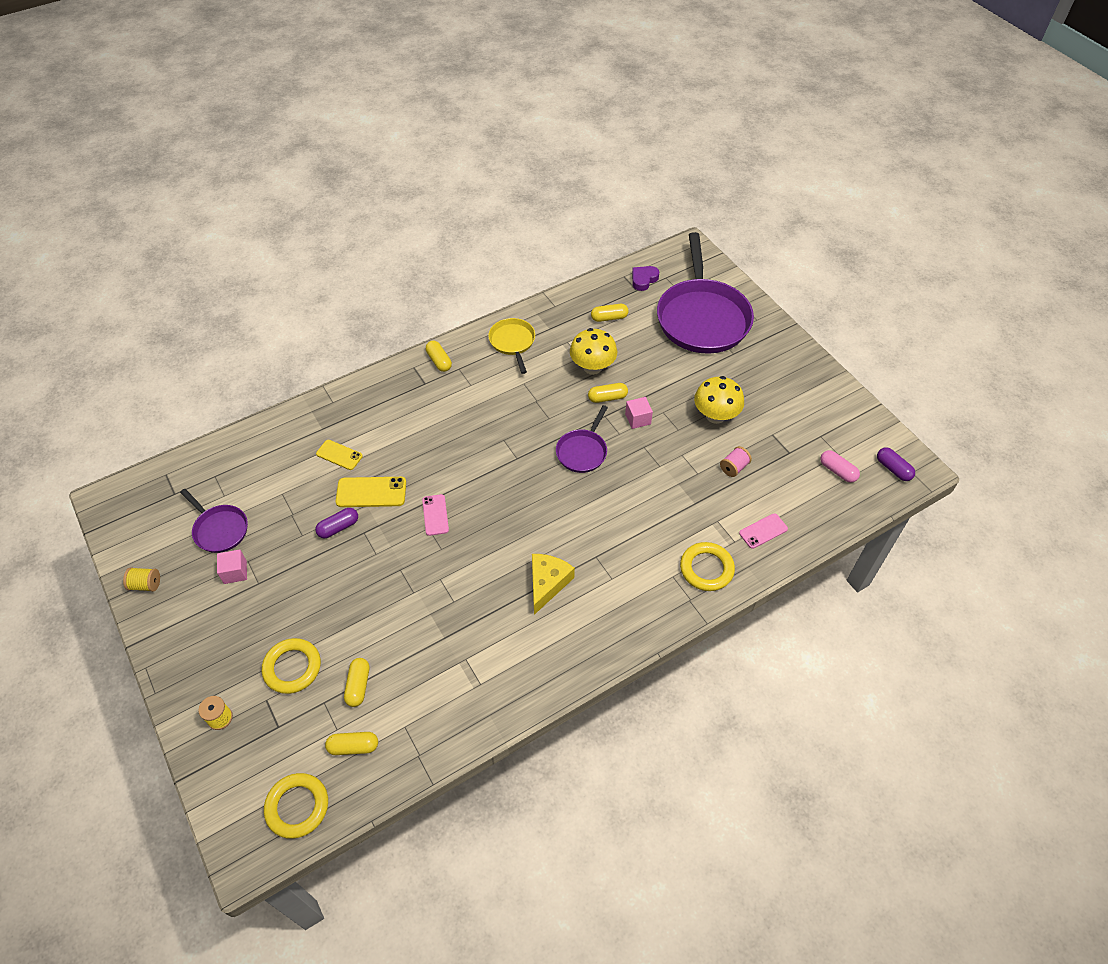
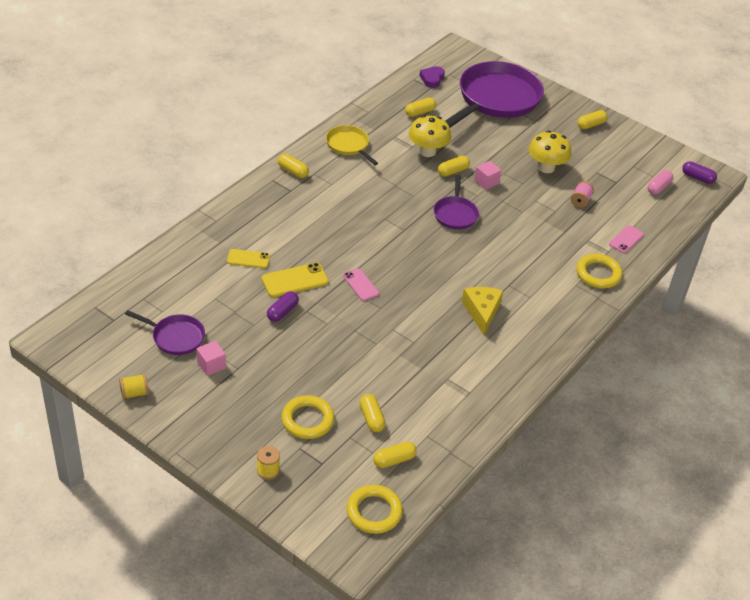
camera: 25 degrees left, 10 degrees down
(702, 318) = (496, 99): purple pan -> purple pan turned 120 degrees counterclockwise
(796, 372) = (591, 125): none -> yellow capsule
(837, 471) = (658, 187): pink capsule -> pink capsule turned 75 degrees counterclockwise

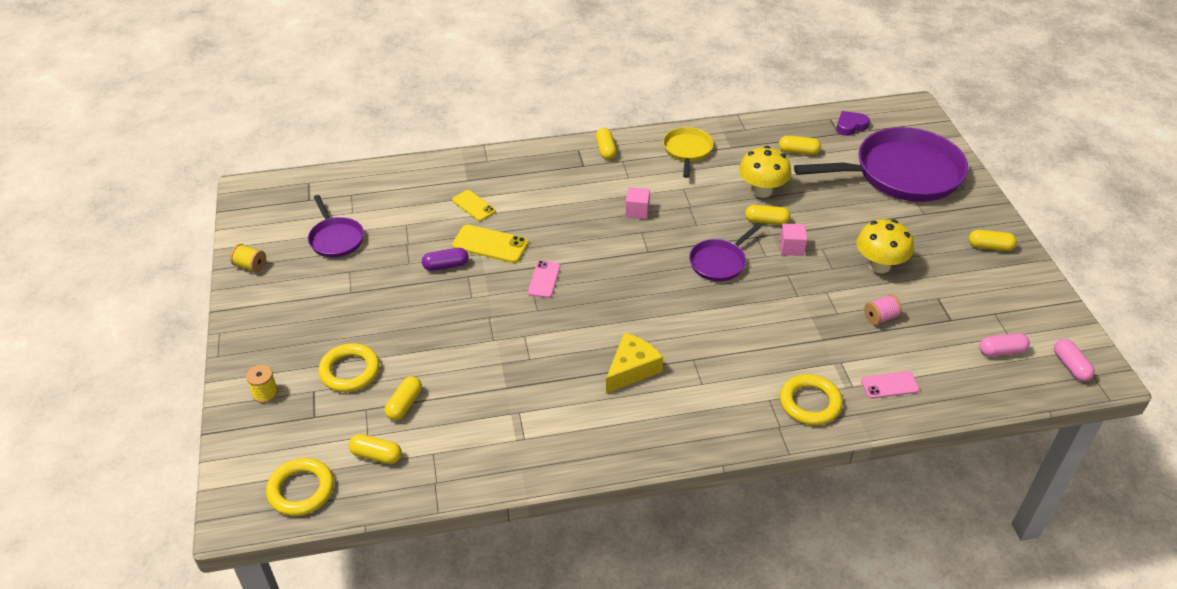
camera: 45 degrees right, 0 degrees up
(211, 365) = (334, 277): pink cube -> pink cube (637, 211)
(697, 178) = (1070, 366): purple capsule -> pink capsule

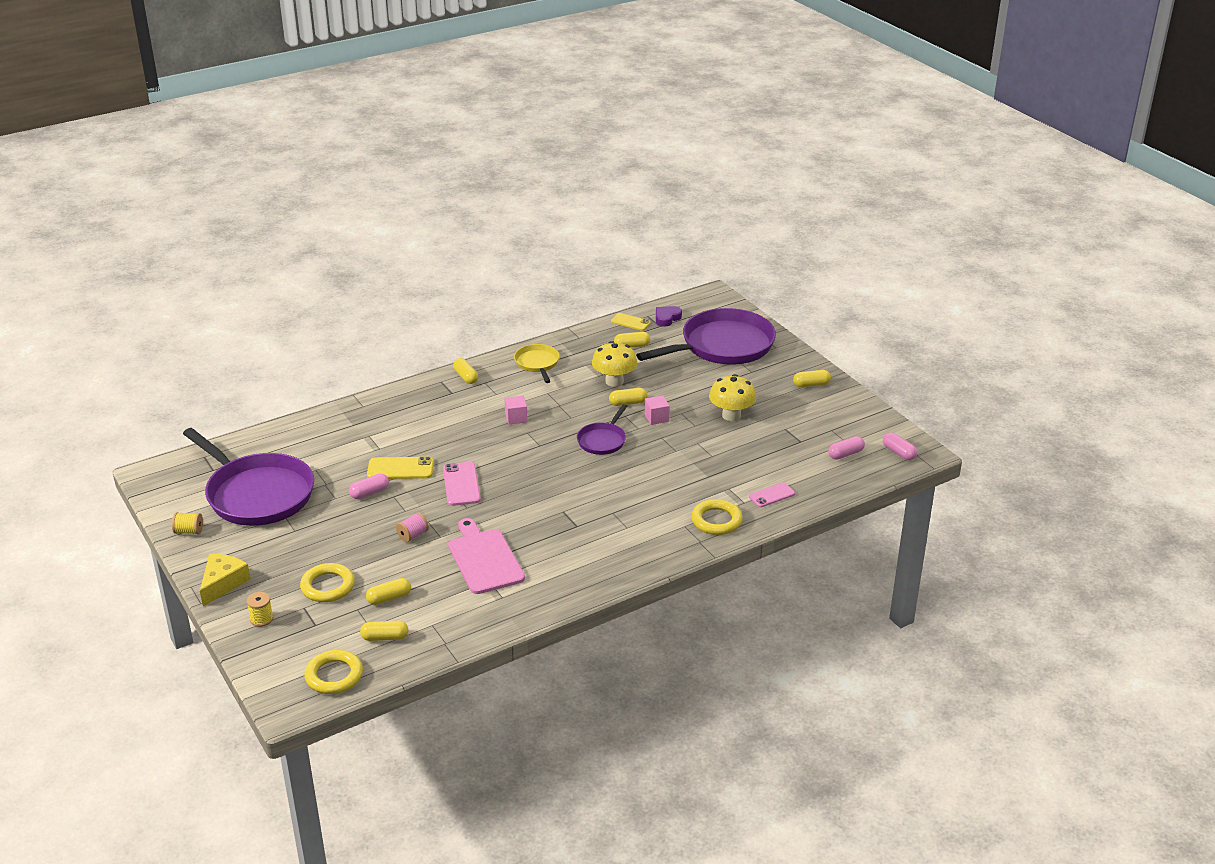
camera: 20 degrees left, 10 degrees down
(336, 239) = (257, 494): purple pan -> purple pan, size x2.07
(404, 404) = (389, 598): yellow capsule -> yellow capsule turned 60 degrees clockwise
(446, 266) = (369, 493): purple capsule -> pink capsule
(473, 205) = (370, 443): yellow phone -> yellow phone (630, 322)
(526, 382) = (484, 559): none -> pink cutting board
(544, 279) = (461, 484): pink phone -> pink phone, size x1.51
(631, 369) = (566, 530): yellow cheese -> yellow cheese (223, 583)
(880, 317) = (747, 451): pink spool -> pink spool (413, 535)

